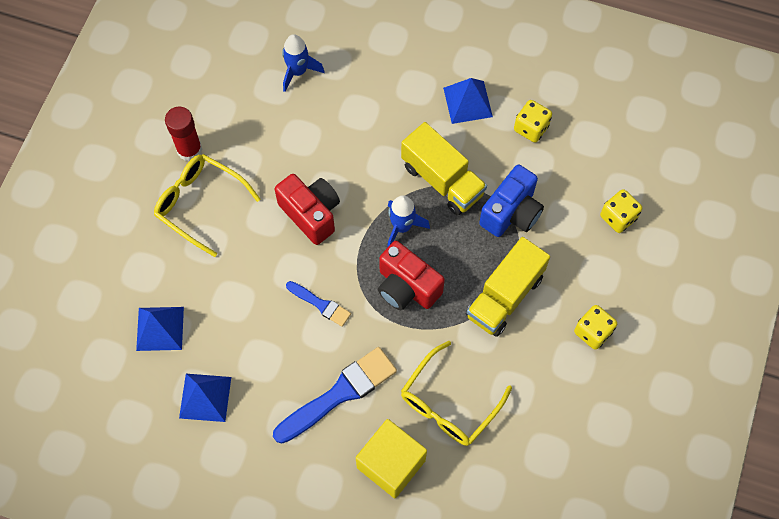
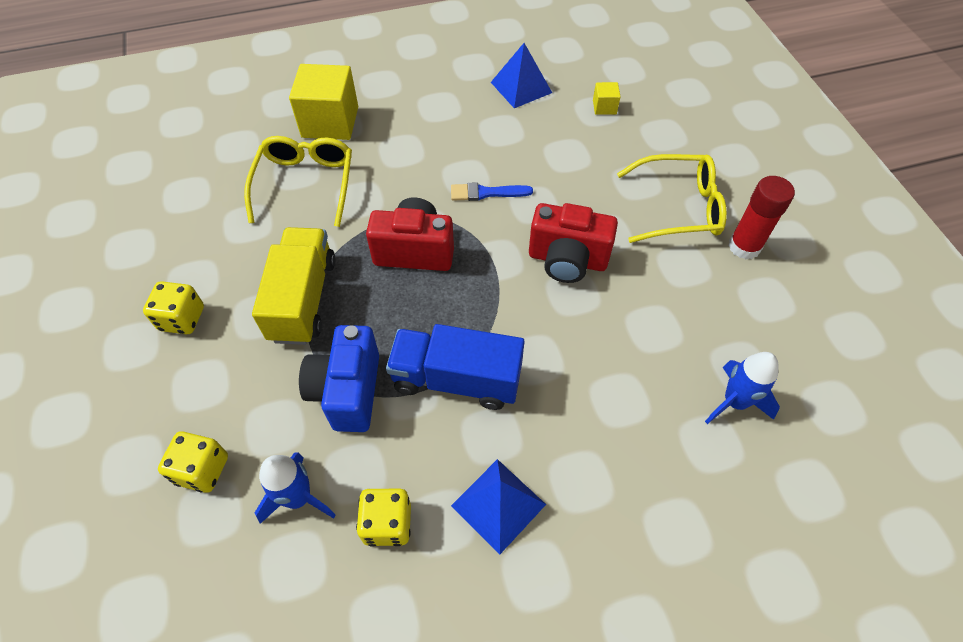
camera: 145 degrees right, 10 degrees down
(160, 328) = (604, 107): blue pyramid -> yellow cube
(339, 393) = (412, 142): blue brush -> none
(402, 227) = (463, 302): blue rocket -> blue rocket (298, 498)
(442, 180) = (456, 379): yellow truck -> blue truck

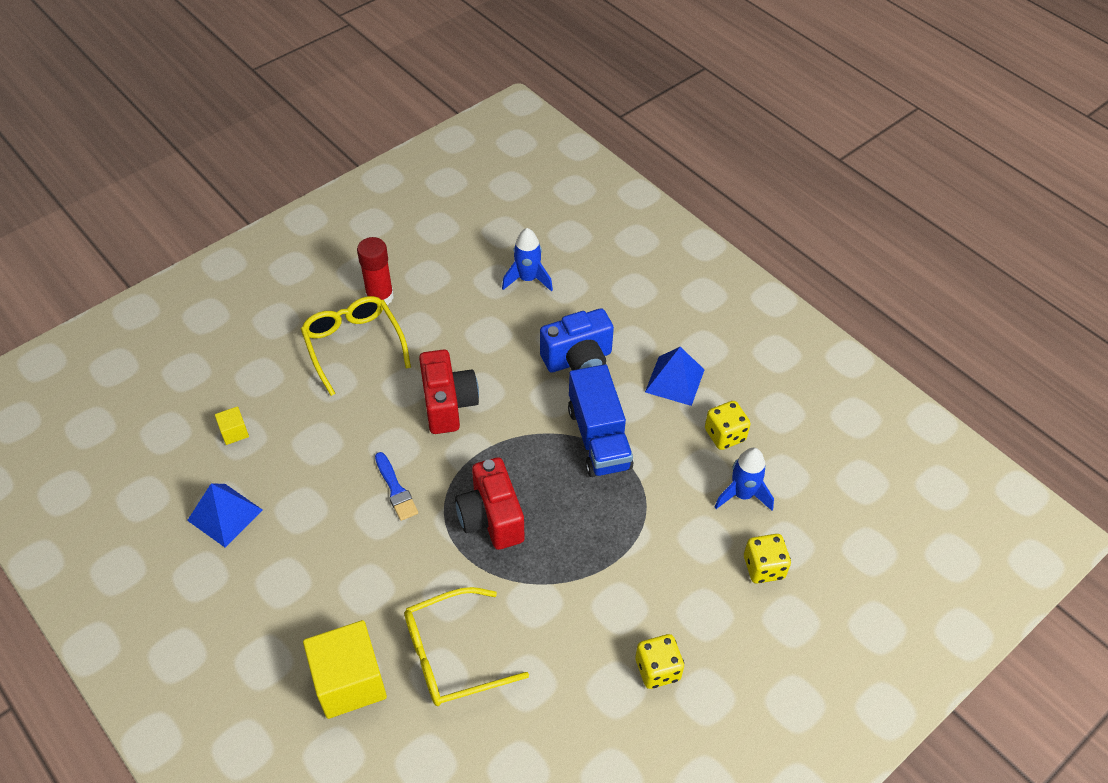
camera: 115 degrees left, 5 degrees down
(303, 299) = (586, 581): yellow truck -> none
(347, 391) = (649, 504): blue camera -> blue camera (578, 360)

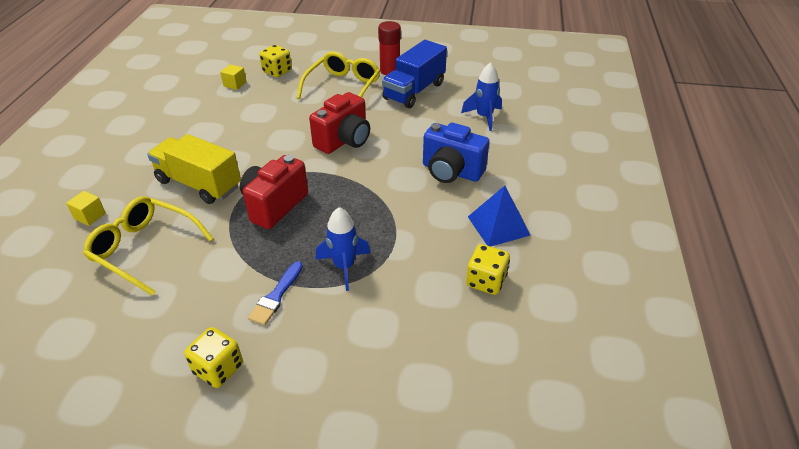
camera: 50 degrees right, 10 degrees down
(225, 515) = (175, 110): blue pyramid -> none
(349, 681) = (90, 216): yellow cube -> yellow cube, size x0.45
(393, 561) = (199, 184): none -> yellow truck
(396, 489) = (255, 156): blue brush -> blue brush (276, 296)
(599, 438) = (398, 217): blue truck -> blue truck (414, 91)
(742, 494) = (442, 325): blue rocket -> blue rocket (344, 266)
(763, 567) = (384, 383): yellow dice -> yellow dice (277, 72)

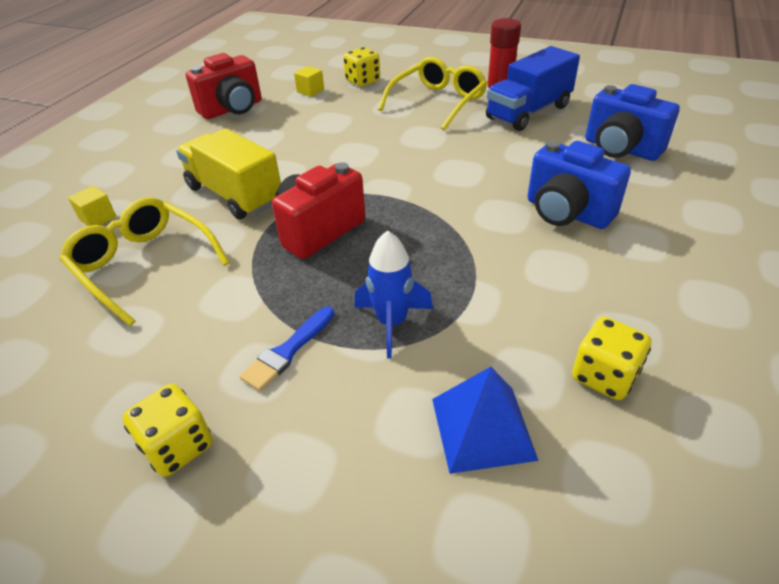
camera: 15 degrees right, 0 degrees up
(344, 140) = (426, 161): red camera -> red camera (232, 109)
(484, 117) = (621, 149): blue rocket -> blue camera
(498, 225) = (631, 294): blue pyramid -> blue pyramid (482, 428)

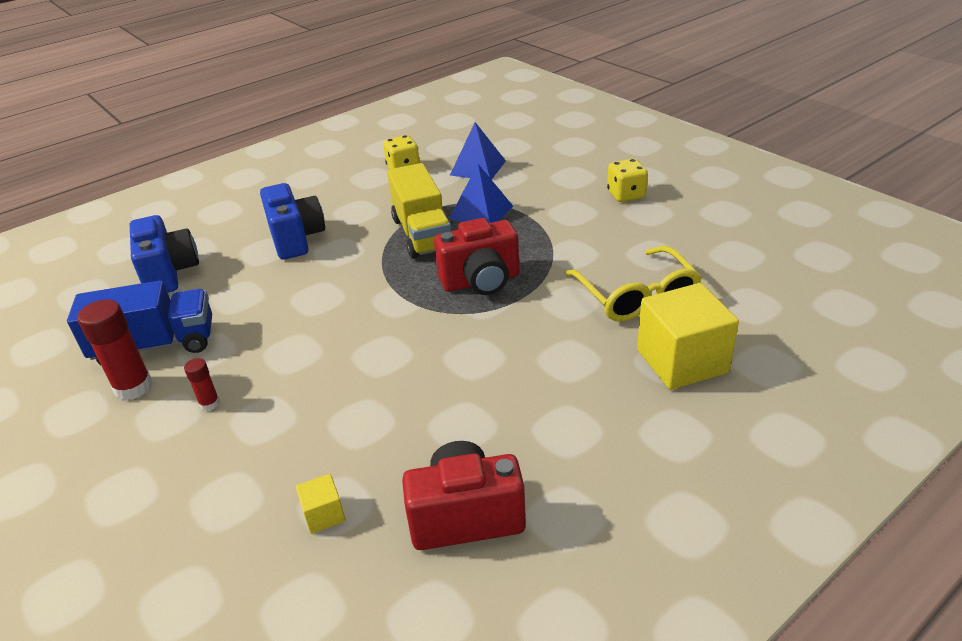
camera: 150 degrees left, 5 degrees down
(98, 218) = (682, 361): yellow cube -> yellow cube, size x2.23
(234, 195) = (533, 343): yellow truck -> yellow truck (422, 234)
(288, 351) = (551, 215): blue brush -> none
(363, 81) = (232, 505): yellow dice -> none
(392, 323) = (481, 212): blue rocket -> blue pyramid
(437, 102) = (209, 403): yellow glasses -> red glue stick

